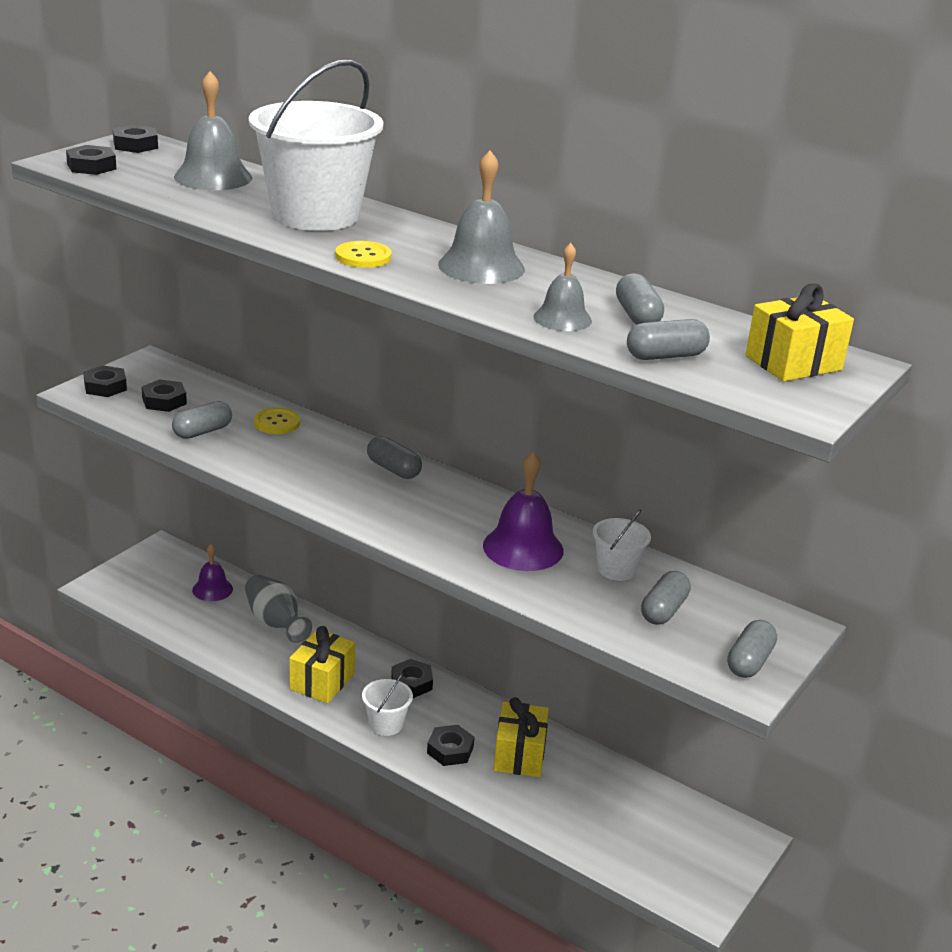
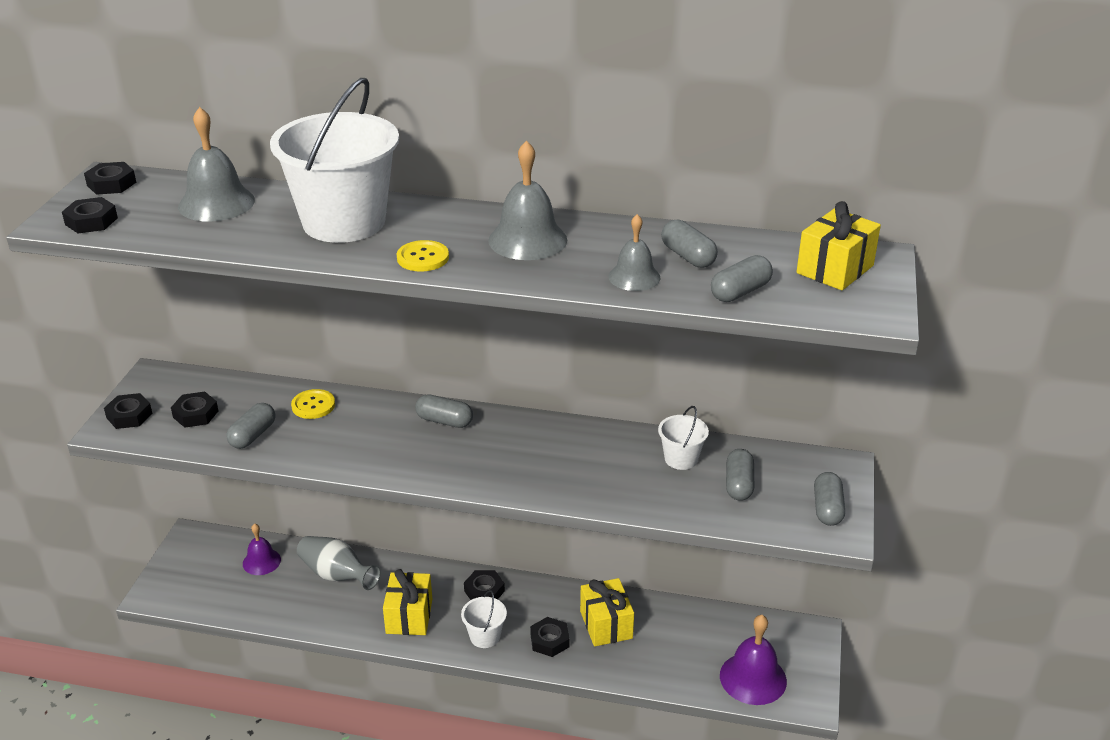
camera: 20 degrees left, 5 degrees up
(523, 548) = (597, 463): purple bell -> purple bell (753, 678)

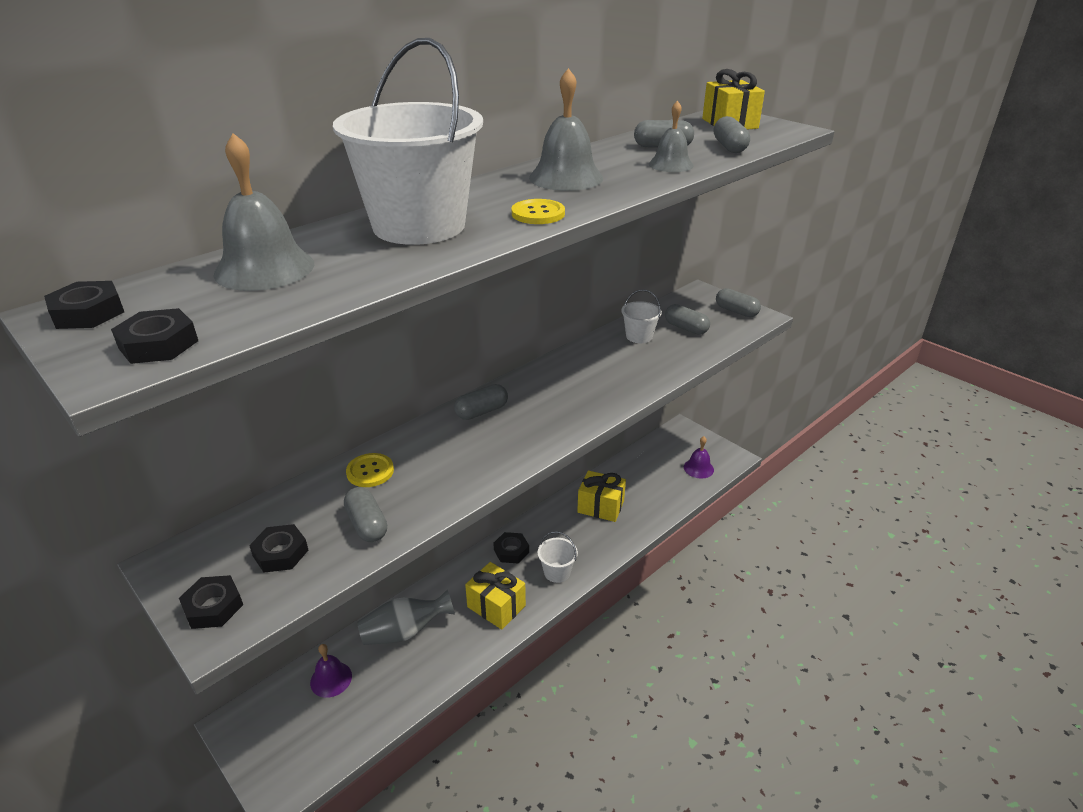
camera: 55 degrees left, 0 degrees up
(549, 640) = (591, 540): black nut -> none
(753, 678) = (698, 468): purple bell -> purple bell, size x0.63

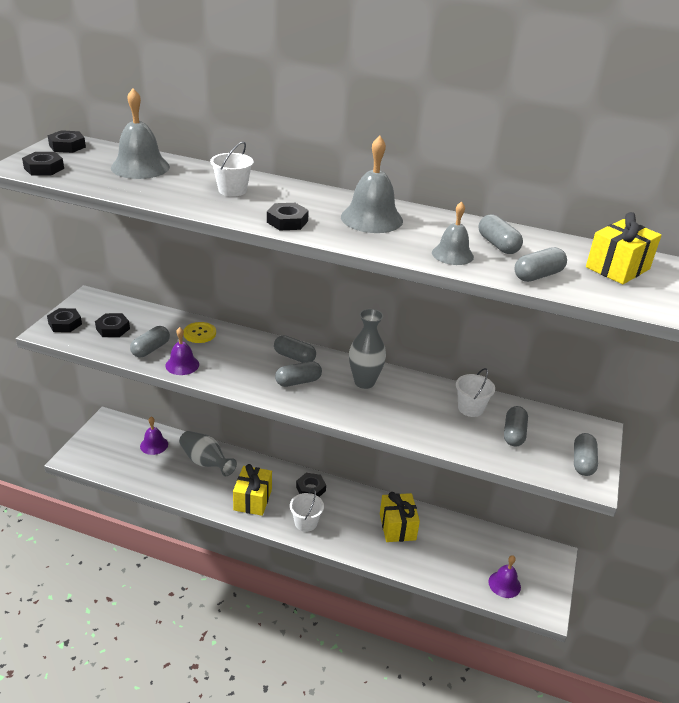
camera: 60 degrees right, 0 degrees up
(419, 226) = (232, 190): white bucket -> white bucket, size x0.44
(426, 503) = (182, 365): none -> purple bell
(529, 422) = (298, 381): none -> grey capsule
(538, 214) = (287, 221): yellow button -> black nut
(560, 380) = (364, 382): none -> grey vase

